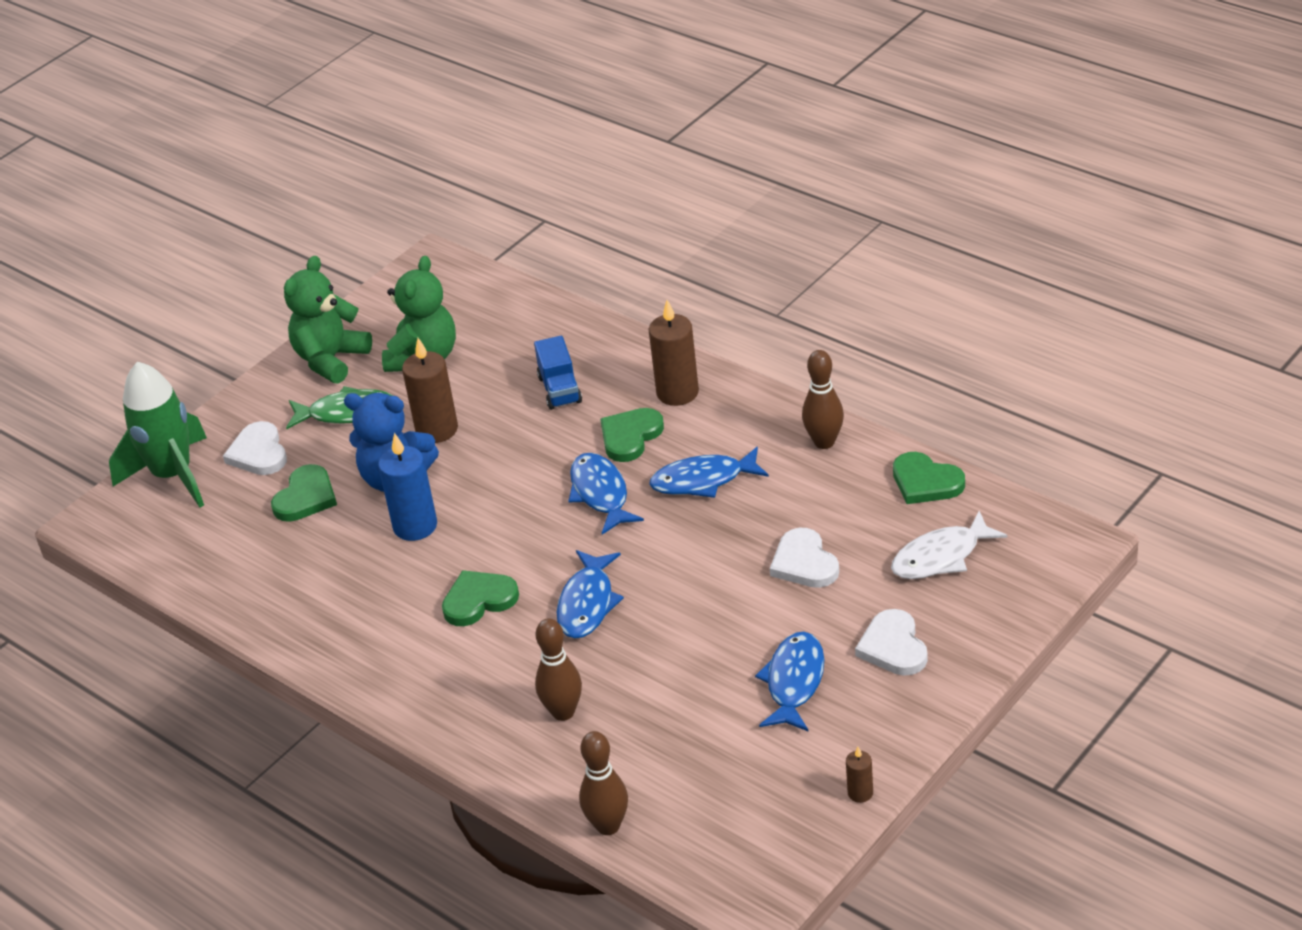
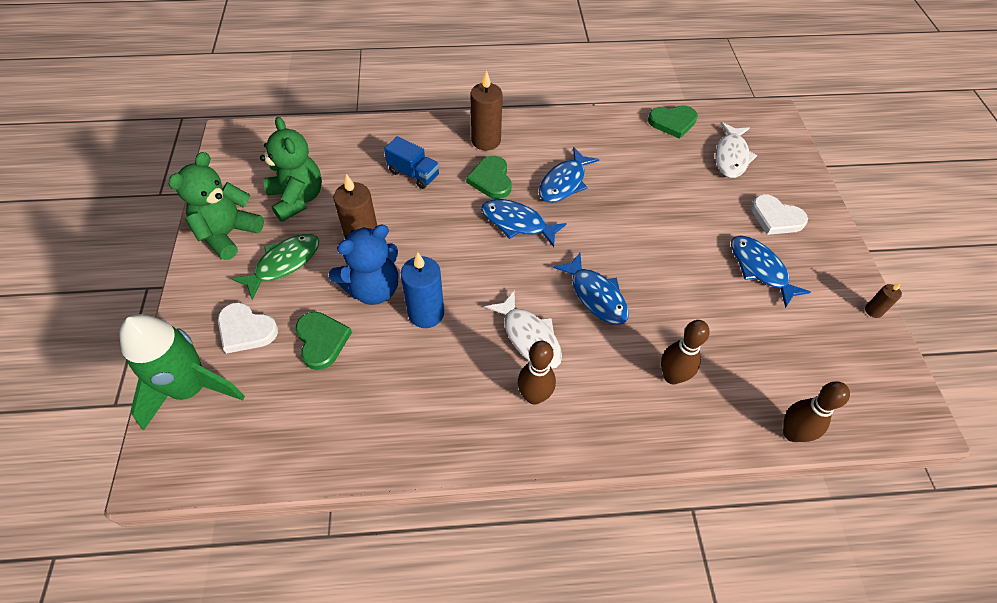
camera: 50 degrees left, 15 degrees up
(331, 359) = (228, 234): green teddy bear -> green teddy bear turned 45 degrees clockwise
(479, 600) = (529, 337): green heart -> white fish
(804, 563) = (675, 198): white heart -> none
(824, 442) = (598, 127): brown bowling pin -> brown bowling pin (534, 396)

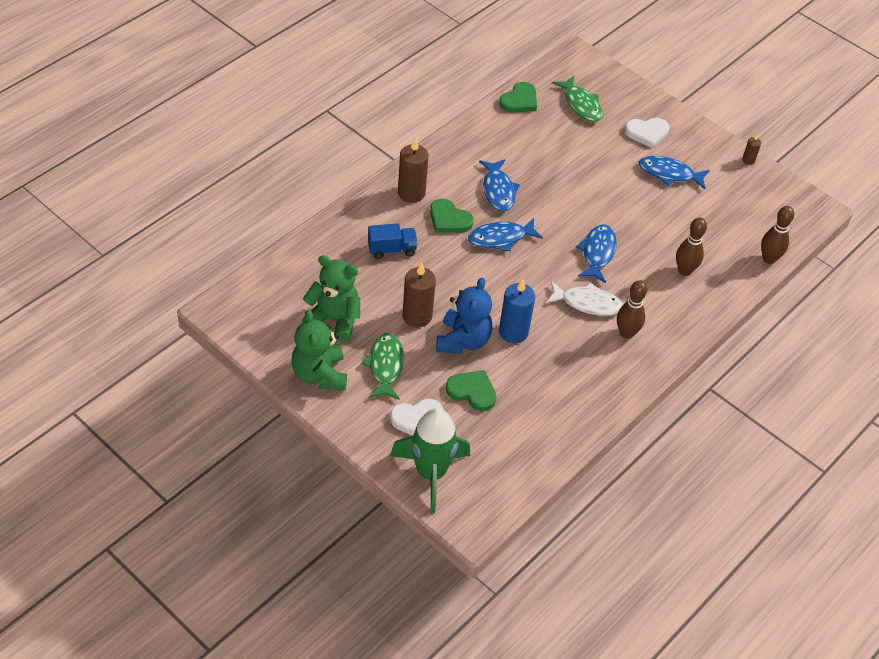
camera: 45 degrees left, 5 degrees down
(596, 296) = (597, 253): blue fish -> blue fish turned 90 degrees counterclockwise
(731, 156) = (581, 104): white fish -> green fish

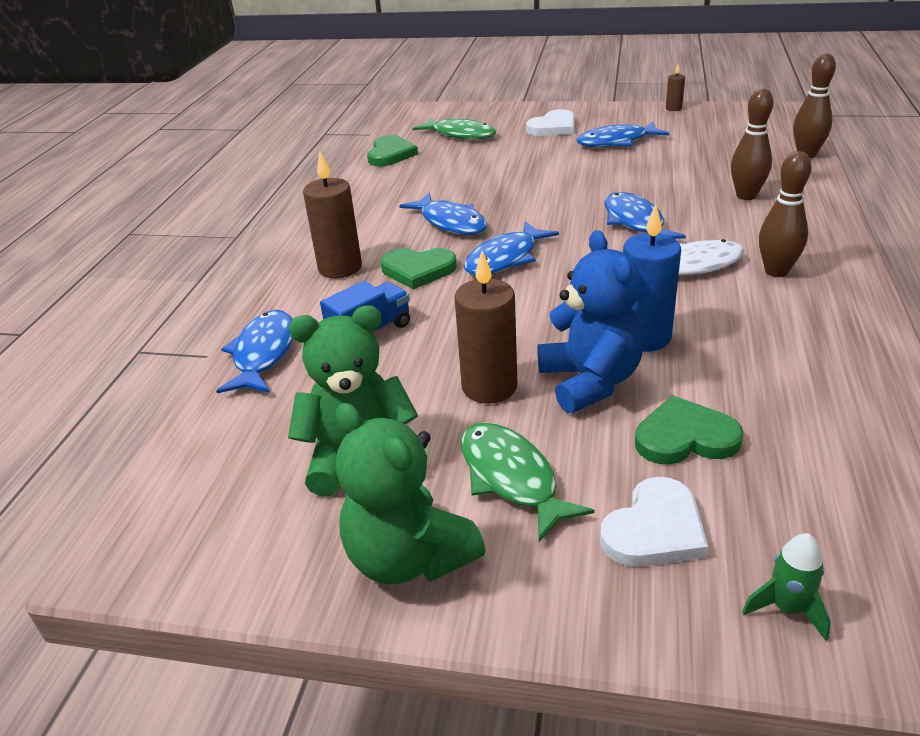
camera: 25 degrees left, 15 degrees down
(334, 234) = (263, 353): none -> blue fish
(431, 473) = (787, 608): green rocket -> green rocket, size x0.42

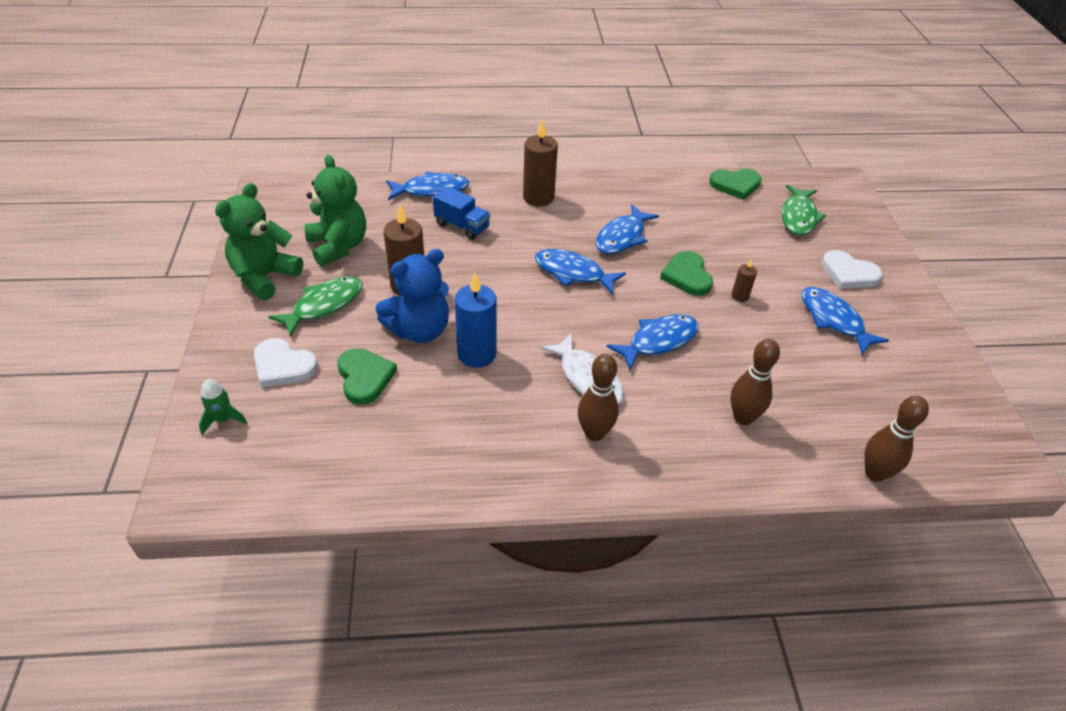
camera: 70 degrees right, 10 degrees up
(418, 270) = (544, 233): green heart -> green heart (687, 276)
(673, 108) = (957, 360): brown candle -> brown candle (740, 296)

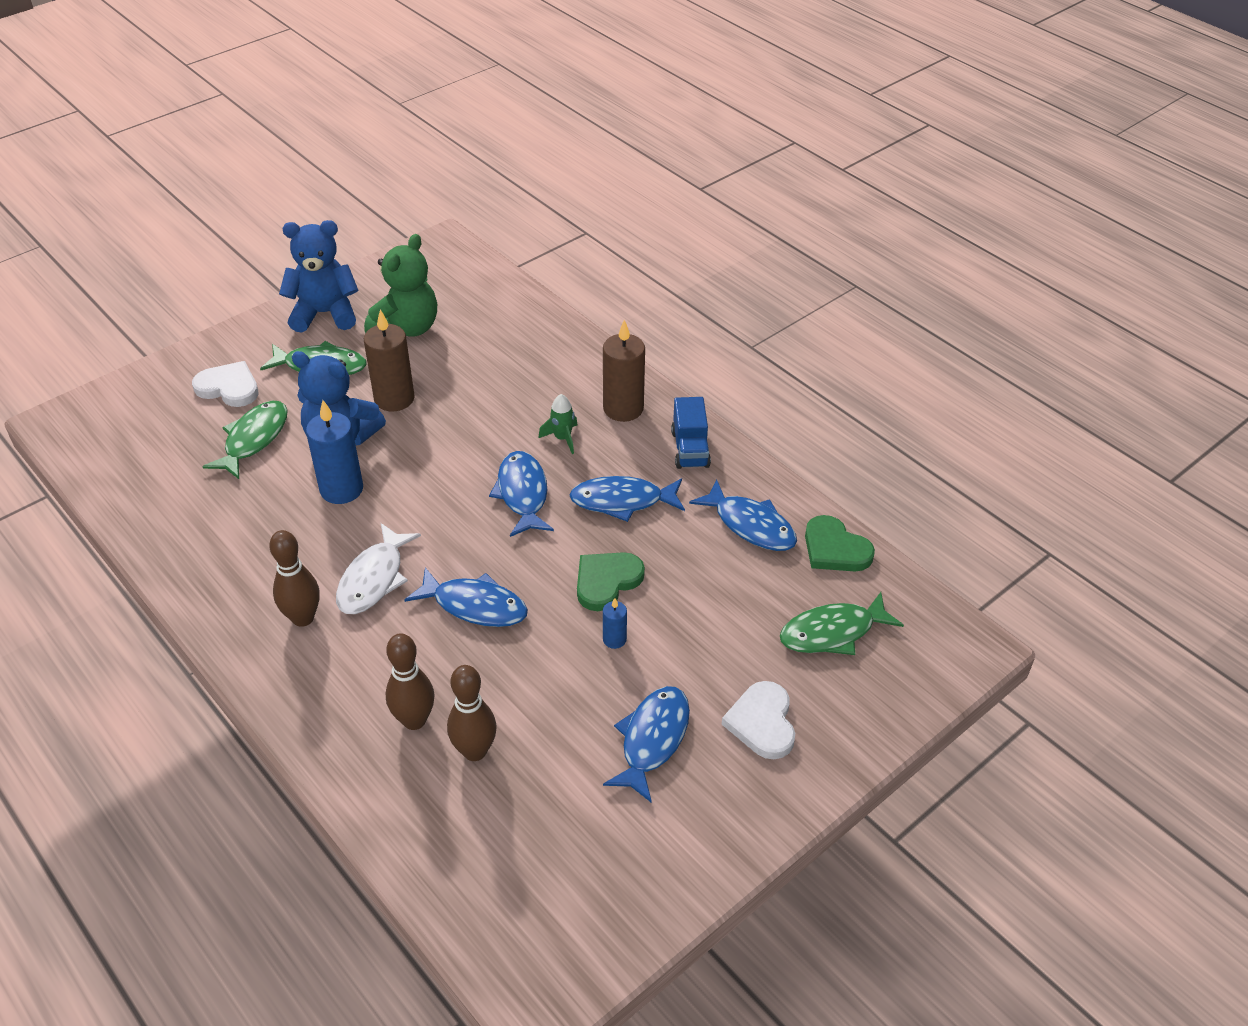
camera: 55 degrees right, 0 degrees up
(223, 419) = (146, 393): green rocket -> green rocket (562, 438)
(264, 277) = (325, 314): green teddy bear -> blue teddy bear
(283, 366) = (229, 387): white heart -> white heart turned 120 degrees clockwise
(364, 377) = (254, 439): green heart -> green fish
(431, 190) = (552, 334): blue fish -> blue fish (750, 525)
(462, 226) = (517, 383): blue truck -> blue truck (690, 449)
(740, 296) = (614, 639): brown candle -> blue candle
(875, 473) = (417, 865): brown bowling pin -> brown bowling pin (475, 751)

